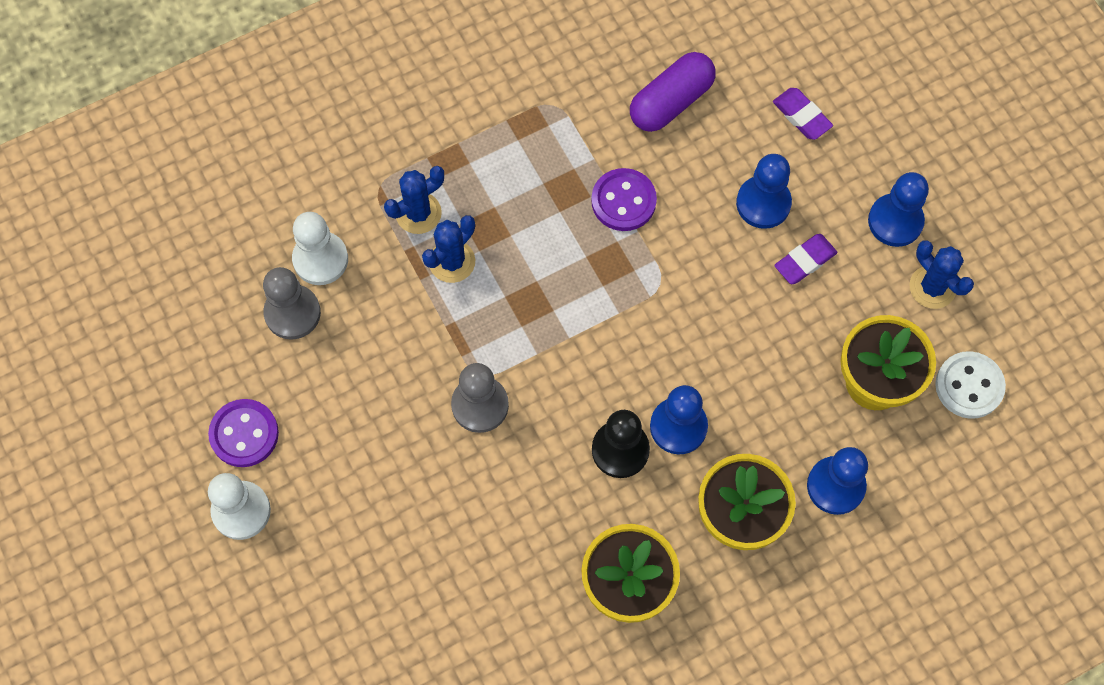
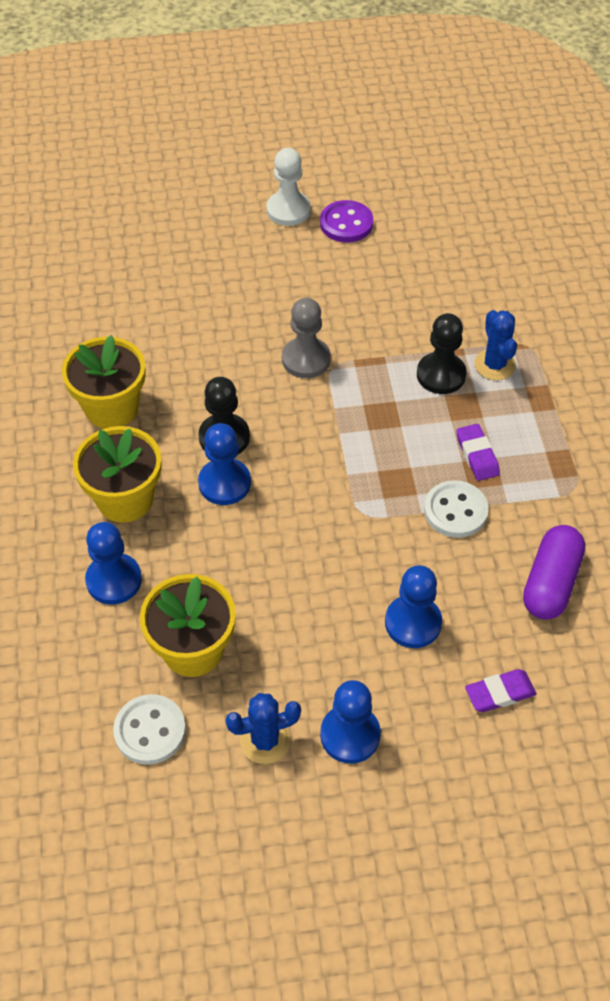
camera: 110 degrees right, 15 degrees down
(292, 313) = (433, 269): grey pawn -> none
(320, 259) = (474, 295): white pawn -> none
(452, 261) = (441, 375): blue cactus -> black pawn
(623, 201) = (455, 511): purple button -> white button
(671, 101) = (551, 582): purple capsule -> purple capsule turned 45 degrees clockwise
(805, 261) = (338, 636): purple eraser -> purple eraser (477, 455)

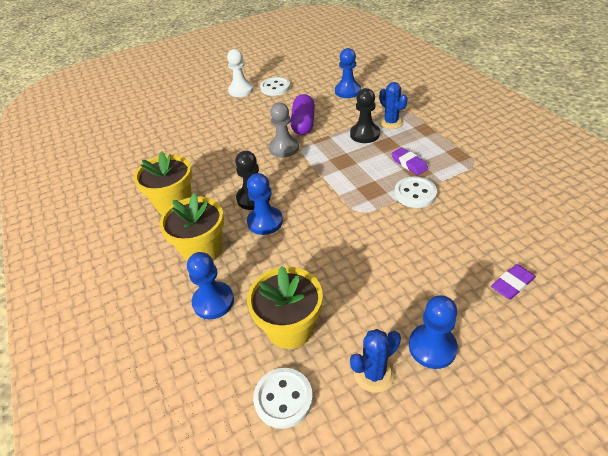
camera: 15 degrees left, 10 degrees down
(346, 223) = (275, 88): purple button -> white button
(413, 623) = (429, 261): blue pawn -> blue pawn (347, 91)
(551, 582) = (496, 212): purple capsule -> purple capsule (303, 123)

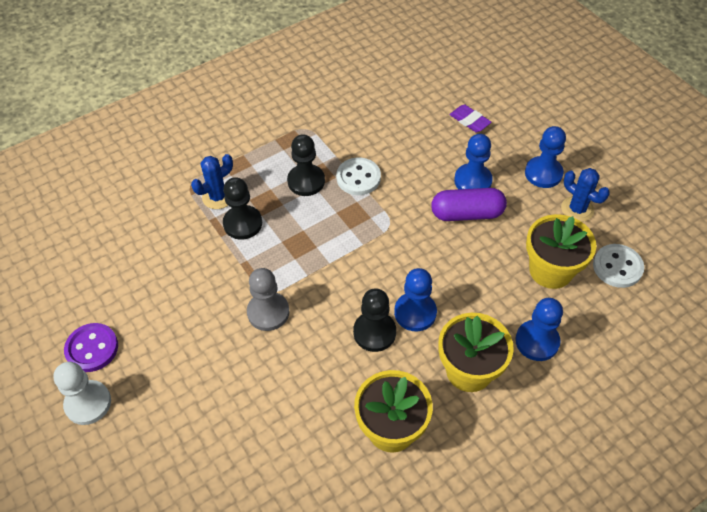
camera: 100 degrees left, 10 degrees up
(275, 88) = (92, 348): white button -> purple button
(303, 123) = (208, 295): purple capsule -> purple capsule (467, 213)
(347, 91) = (126, 247): blue pawn -> blue pawn (473, 181)
(409, 164) = (306, 181): purple eraser -> black pawn

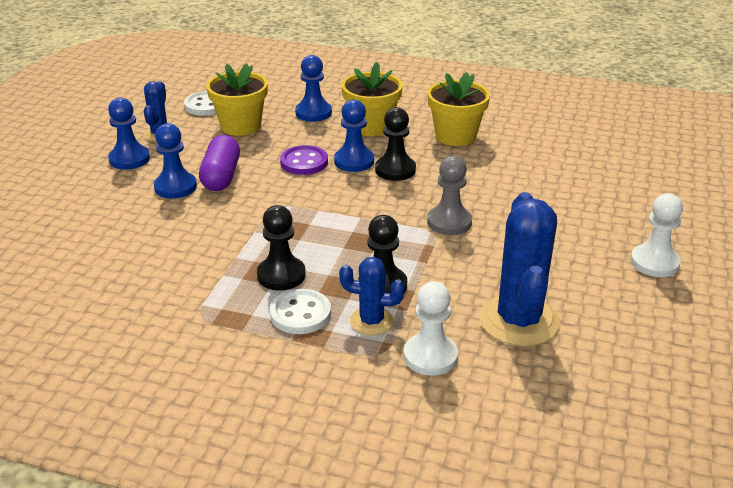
camera: 130 degrees left, 20 degrees down
(92, 348) = (621, 292): purple button -> purple button (304, 162)
(137, 267) = (519, 321): none -> blue cactus
(162, 203) = (430, 356): none -> white pawn
(358, 178) = (240, 247): white button -> white button (300, 314)
(467, 213) = (221, 176): purple capsule -> purple capsule turned 45 degrees clockwise
(469, 121) = (86, 217): purple eraser -> none

